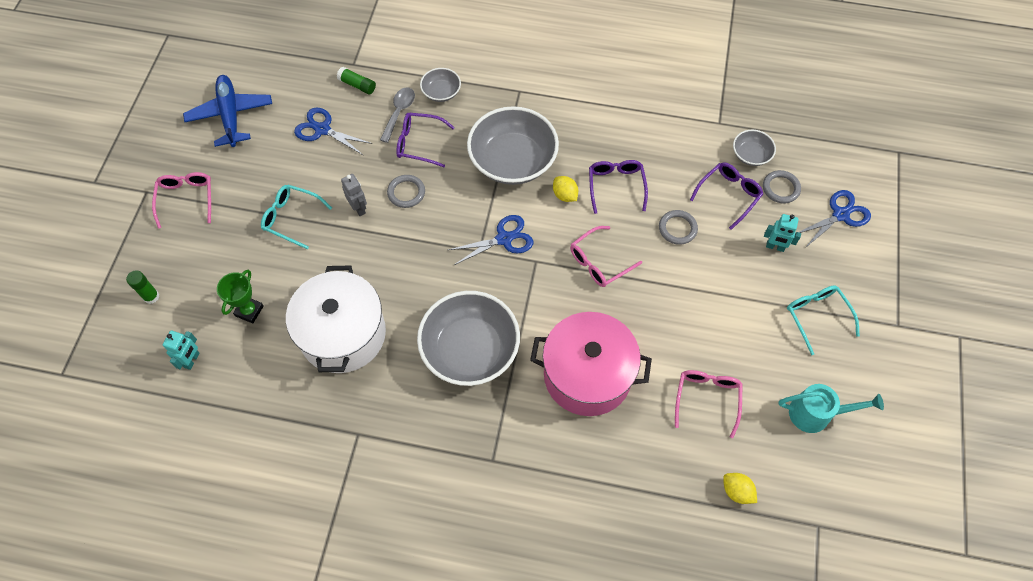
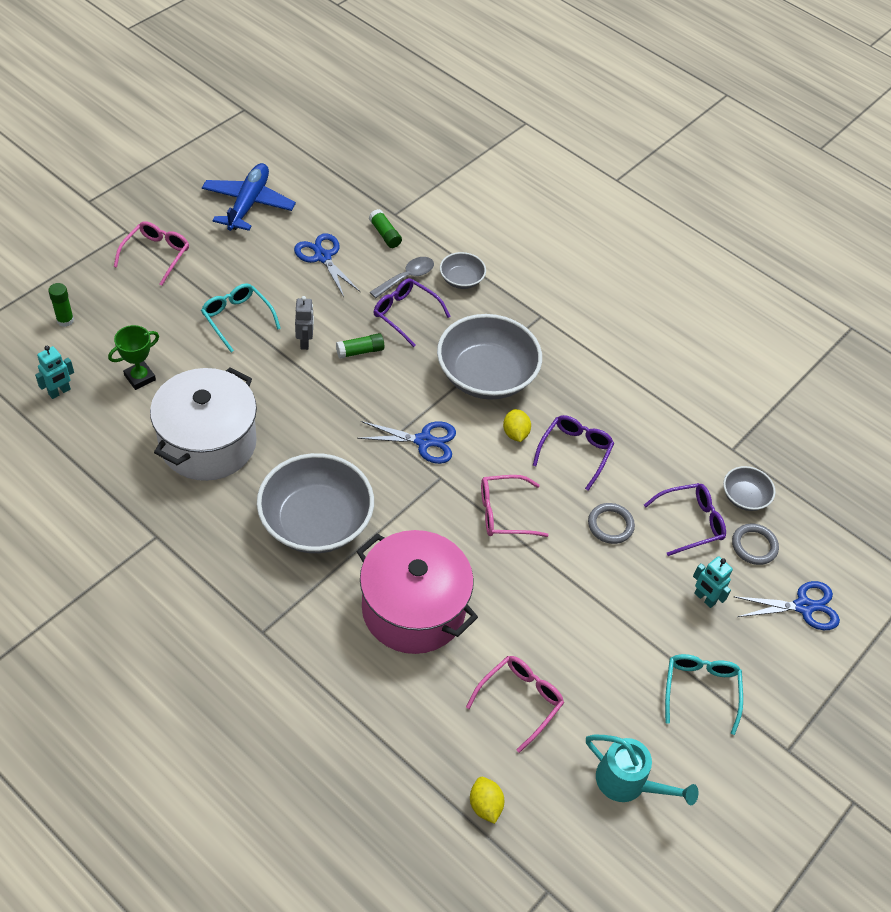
camera: 25 degrees right, 10 degrees down
(406, 193) = (360, 351): grey ring -> green glue stick

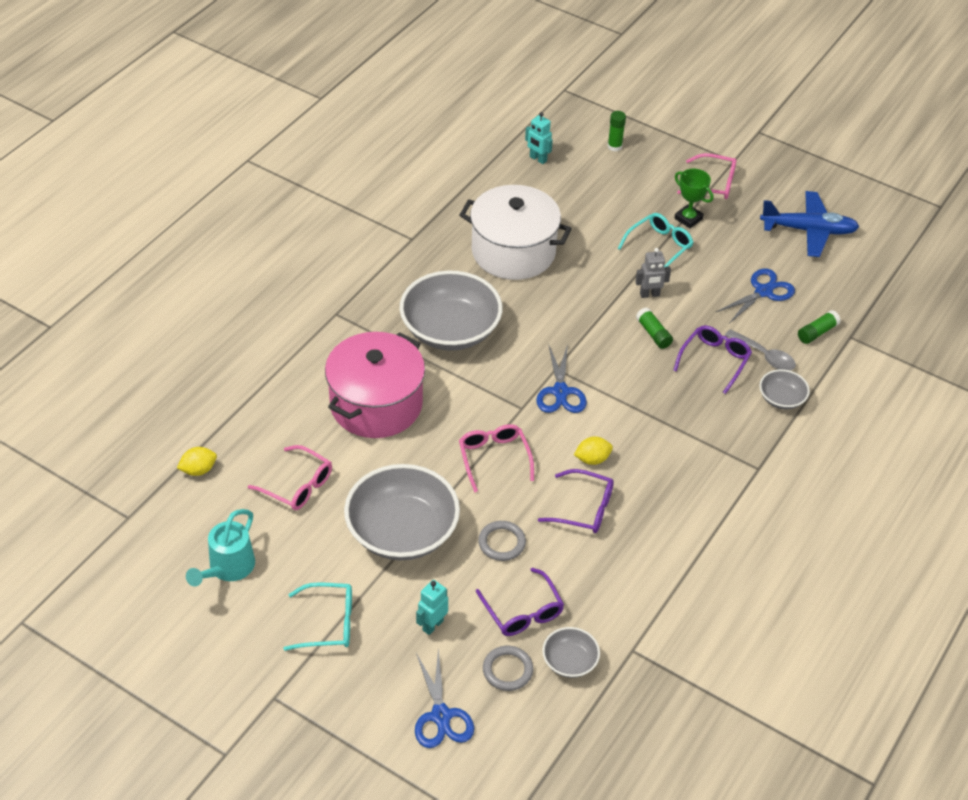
camera: 85 degrees right, 5 degrees down
(140, 377) = (569, 200): green trophy -> green trophy (688, 218)
(486, 375) = (658, 430): grey bowl -> grey bowl (402, 532)

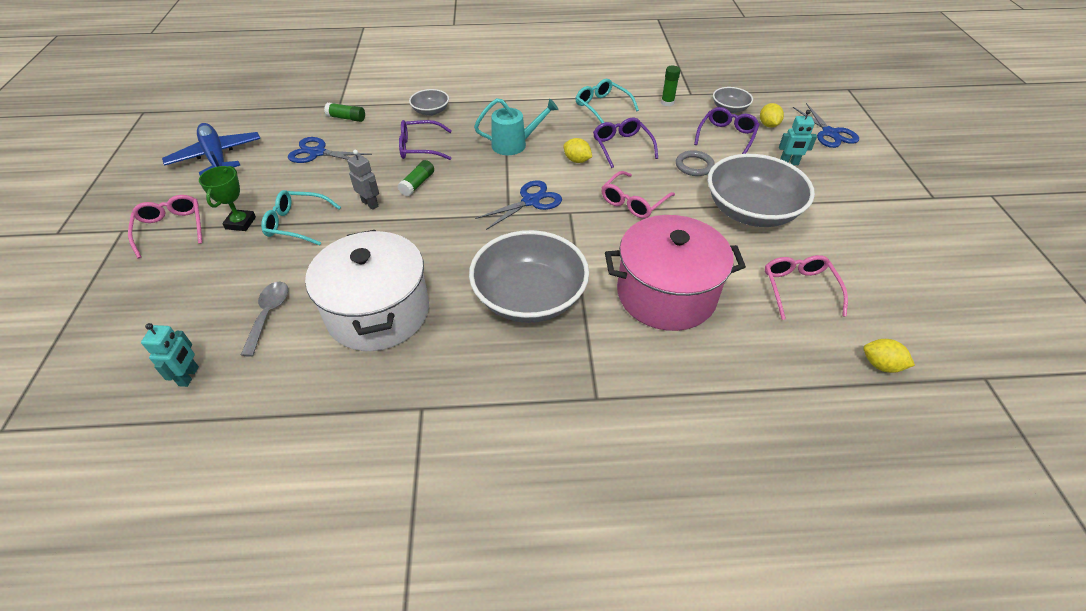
camera: 125 degrees left, 0 degrees up
(228, 568) = (912, 279): turquoise watering can -> turquoise watering can (514, 144)
(328, 623) = (859, 204): turquoise glasses -> turquoise glasses (602, 107)
(441, 716) = (830, 133): blue scissors -> blue scissors turned 120 degrees clockwise
(507, 670) = (768, 125): grey ring -> yellow lemon
(614, 146) = (131, 322): green glue stick -> green glue stick (667, 103)
(764, 356) = (393, 130): grey spoon -> grey spoon (268, 315)

